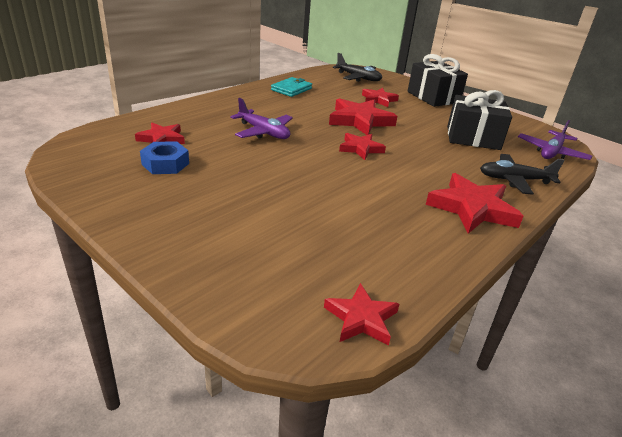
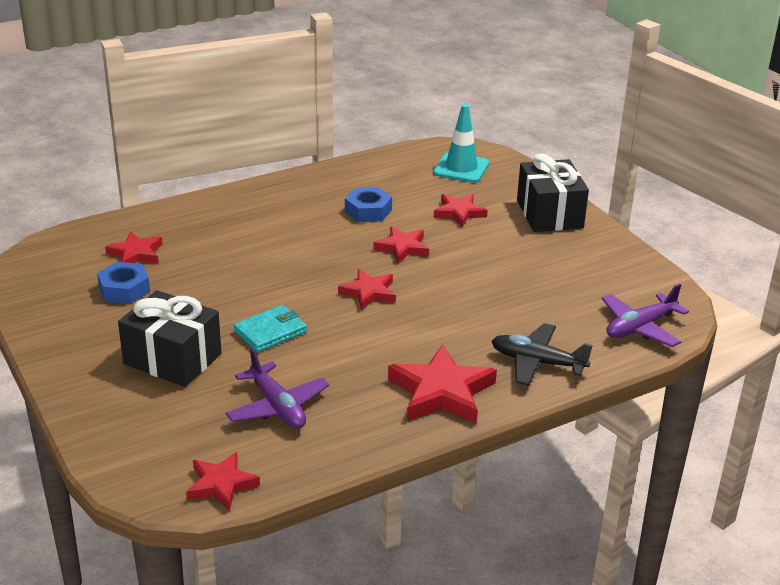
camera: 20 degrees right, 0 degrees up
(263, 132) = (261, 255): purple plane -> purple plane (277, 406)
(291, 89) = (345, 184): turquoise wallet -> turquoise wallet (270, 332)
(319, 102) = (368, 211): none -> blue nut
(358, 78) = (461, 168): black plane -> turquoise traffic cone
(360, 121) = (402, 248): red star -> red star, size x0.61
(473, 138) = (543, 292): black gift -> black gift (172, 359)

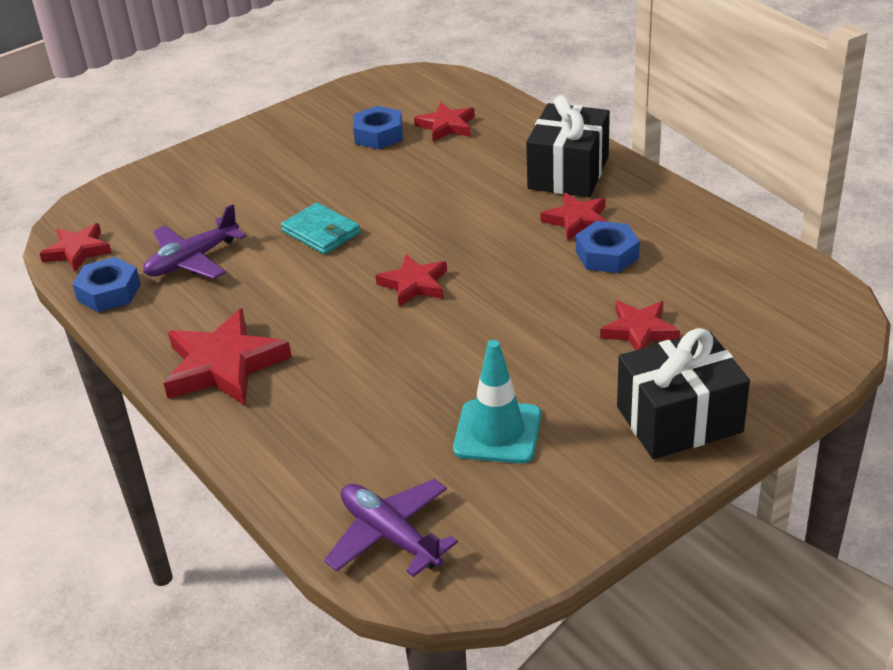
camera: 85 degrees right, 5 degrees up
(172, 359) = (265, 186): black gift -> black gift (568, 173)
(306, 460) = (109, 292): none -> blue nut
(402, 248) = (525, 295): red star -> red star (577, 220)
(461, 168) = (774, 317): turquoise traffic cone -> turquoise traffic cone (497, 432)
(537, 362) = (291, 438): black plane -> none

